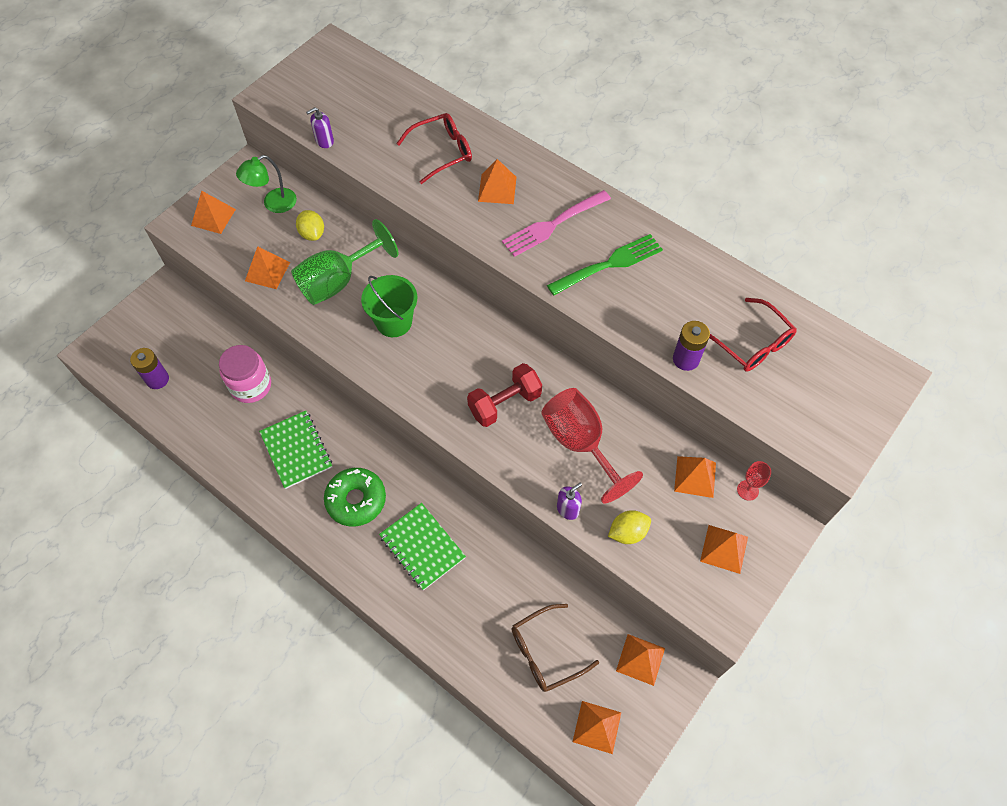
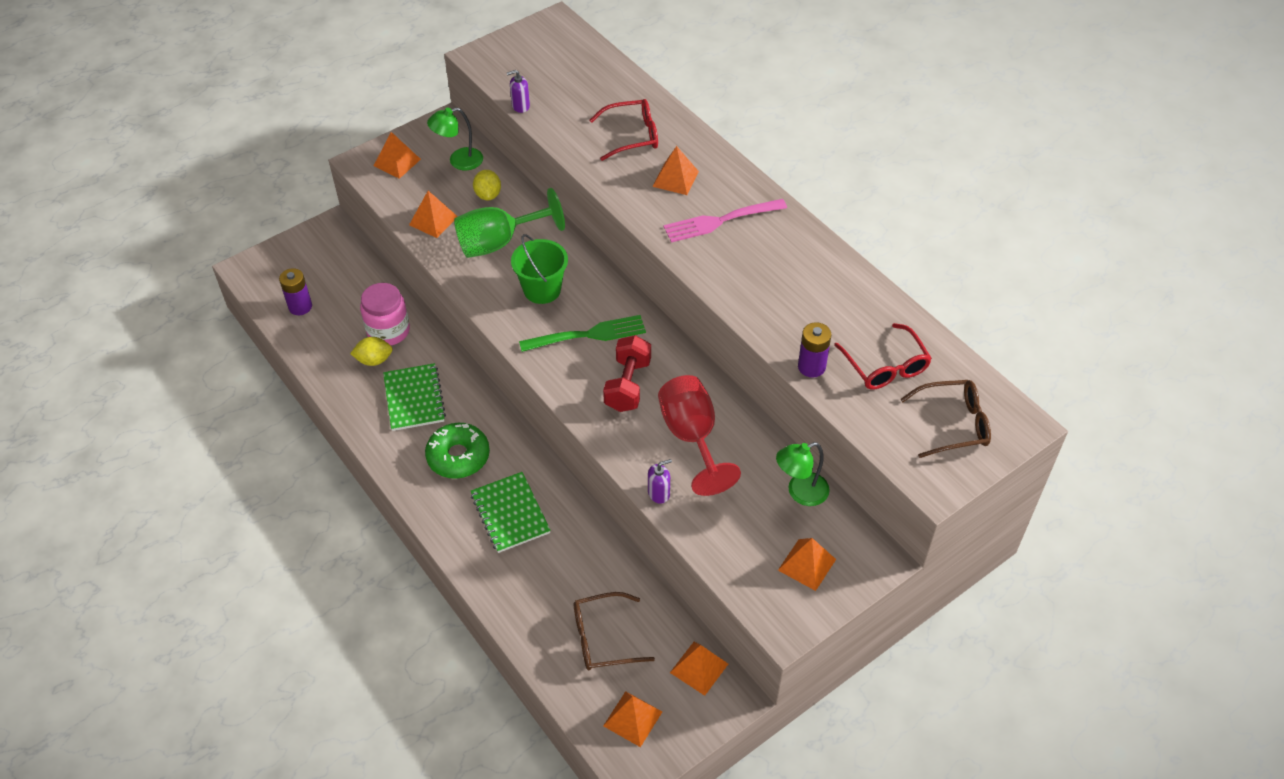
camera: 15 degrees right, 10 degrees down
(504, 403) = (627, 385): red dumbbell -> red dumbbell turned 60 degrees counterclockwise
(609, 264) = (764, 267): green fork -> green fork (588, 335)
(627, 532) = (712, 528): yellow lemon -> yellow lemon (374, 360)
(695, 476) = (800, 492): orange pyramid -> green lamp
(747, 490) = (851, 517): red goblet -> none
(831, 389) = (953, 424): none -> brown glasses

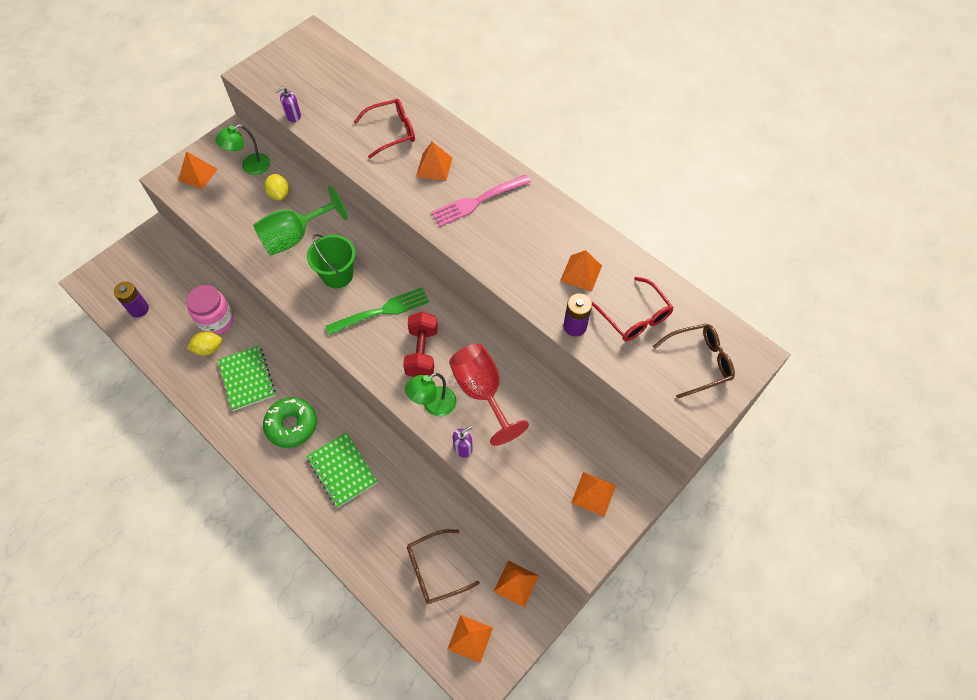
camera: 10 degrees left, 10 degrees up
(433, 221) = (236, 224): orange pyramid -> orange pyramid (581, 273)
(800, 492) = (577, 429): green lamp -> green lamp (433, 405)

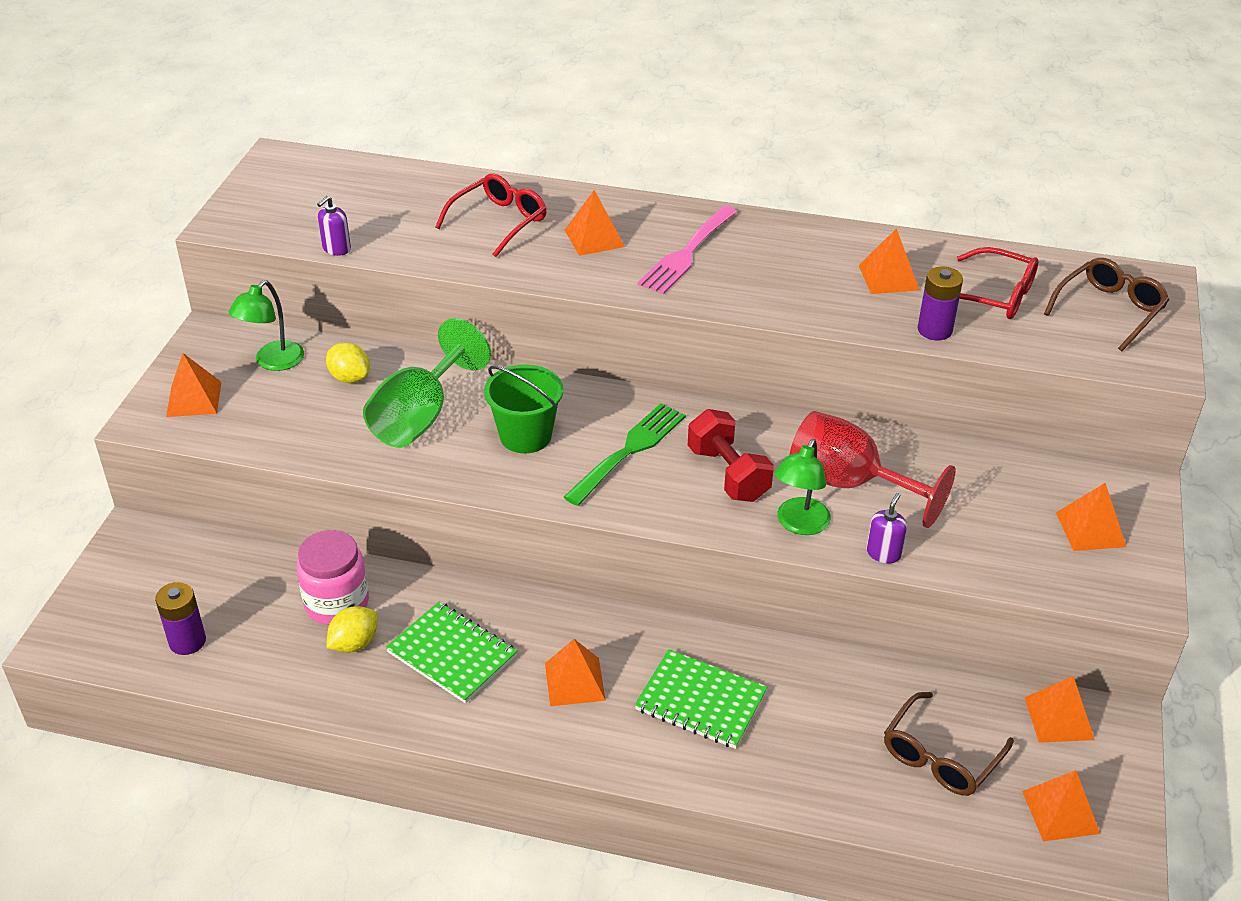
camera: 30 degrees left, 20 degrees down
(291, 425) = (574, 681): green donut -> orange pyramid

